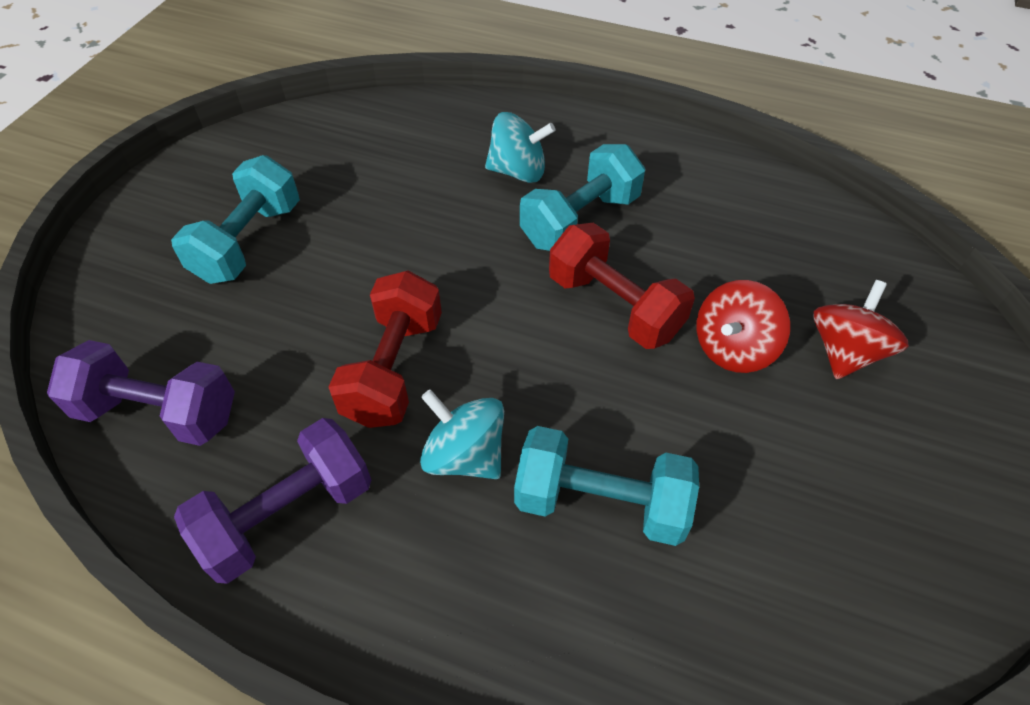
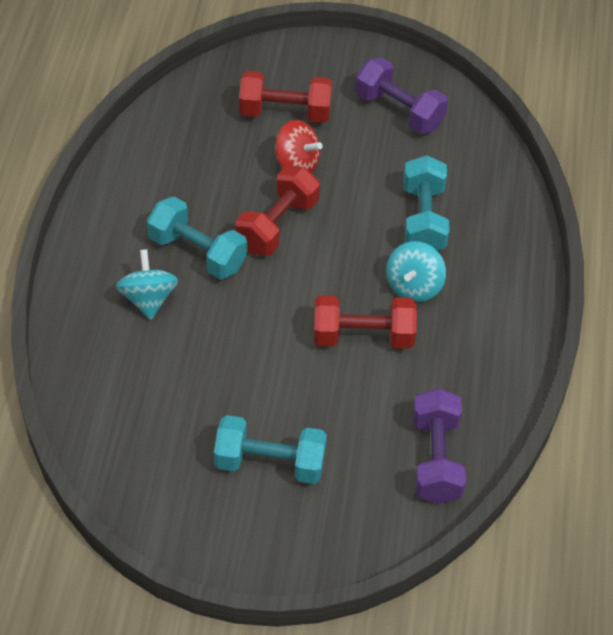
camera: 105 degrees left, 0 degrees up
(288, 515) = (479, 363): purple dumbbell -> purple dumbbell (399, 111)
(845, 352) = (285, 112): red spinning top -> red dumbbell

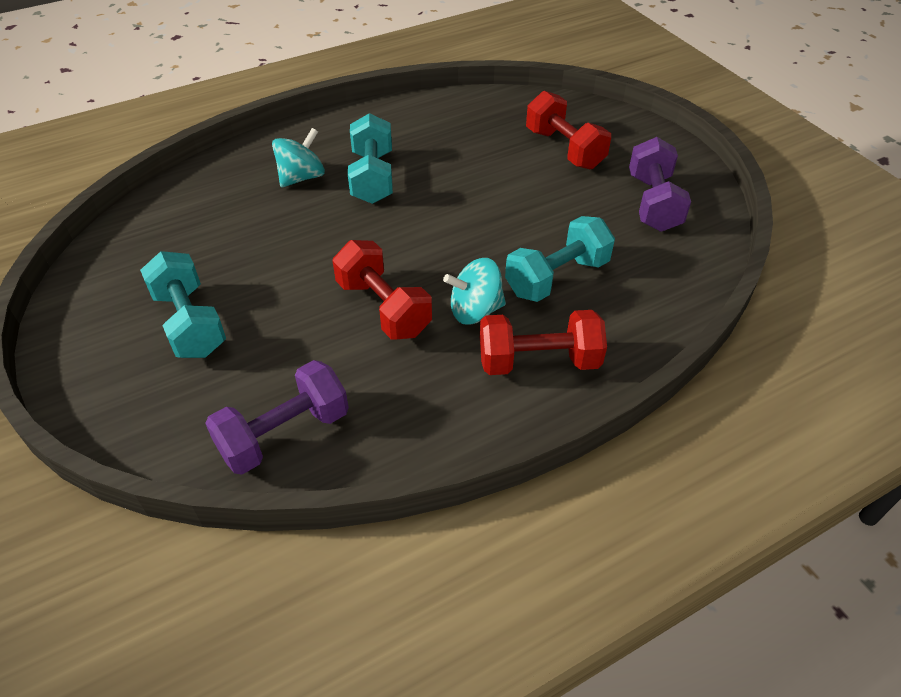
camera: 55 degrees right, 5 degrees down
(277, 225) = (447, 201): red dumbbell -> red dumbbell (538, 361)
(296, 164) = (521, 180): red spinning top -> none

